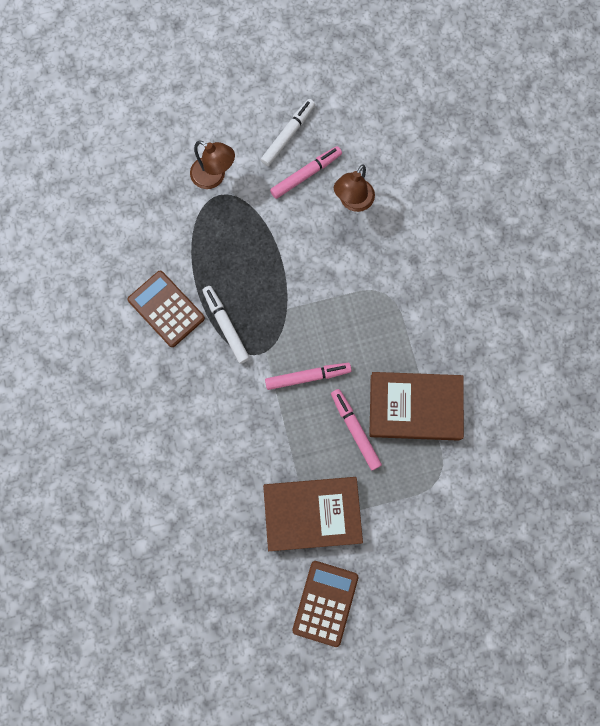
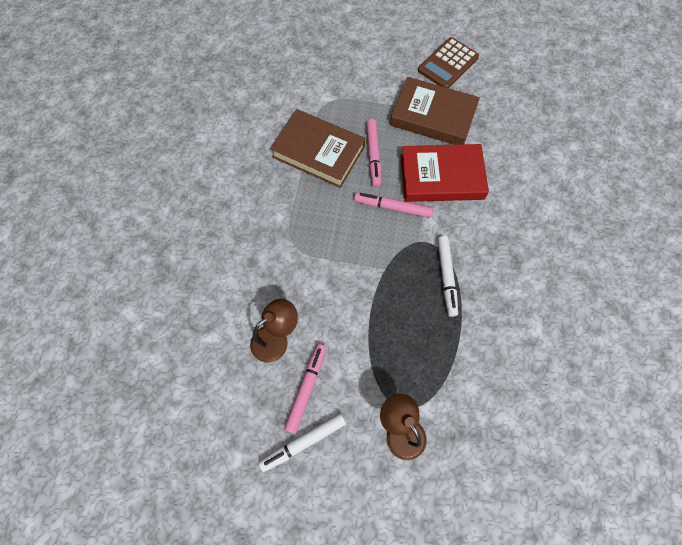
camera: 155 degrees left, 10 degrees down
(166, 309) = (497, 316): brown calculator -> none
(272, 436) = (441, 177): none -> red book
(306, 175) = (306, 388): pink marker -> pink marker turned 120 degrees clockwise

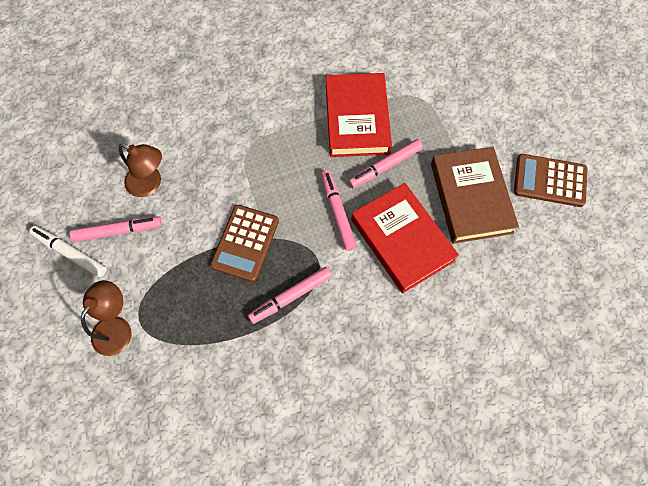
camera: 60 degrees right, 0 degrees up
(318, 152) = (357, 119): brown book -> red book
(380, 288) = (245, 243): none -> brown calculator
(446, 277) = (290, 297): white marker -> pink marker

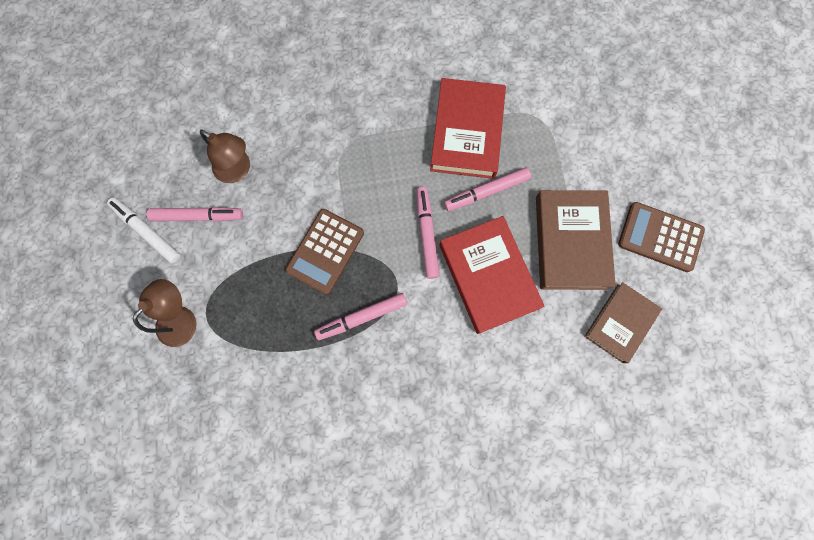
camera: 10 degrees right, 10 degrees up
(531, 261) = (620, 323): none -> brown book

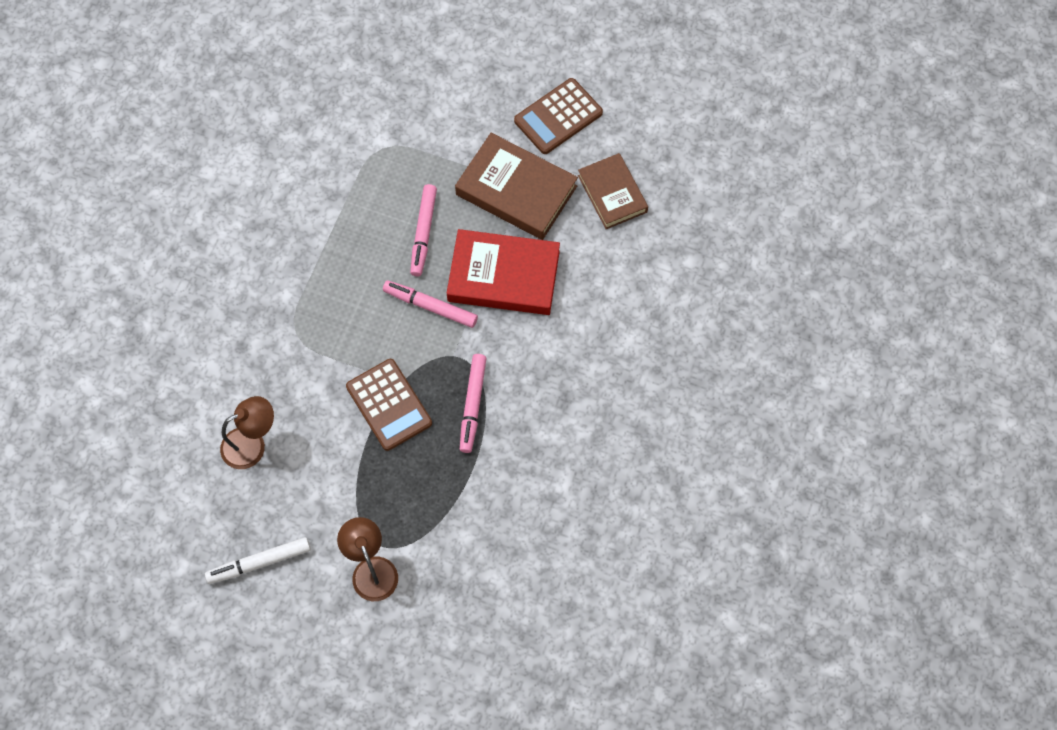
camera: 60 degrees left, 10 degrees down
(198, 216) = (275, 505): pink marker -> none
(467, 132) = (354, 217): red book -> none

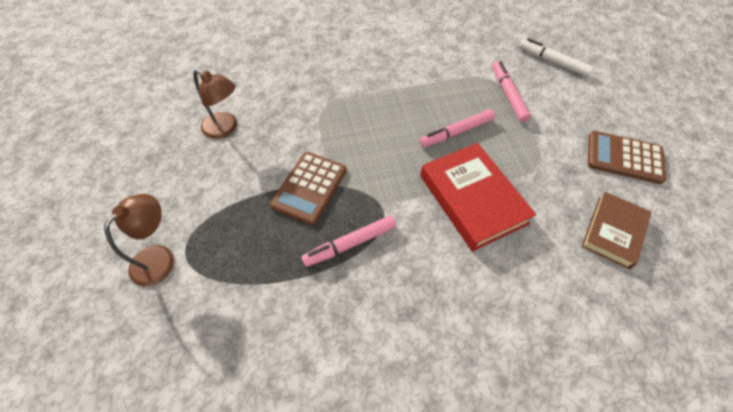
camera: 55 degrees right, 10 degrees down
(259, 562) = (132, 181): white marker -> white marker (553, 62)
(430, 306) = (406, 168): pink marker -> pink marker (508, 94)
(516, 190) = (543, 166): brown book -> none

